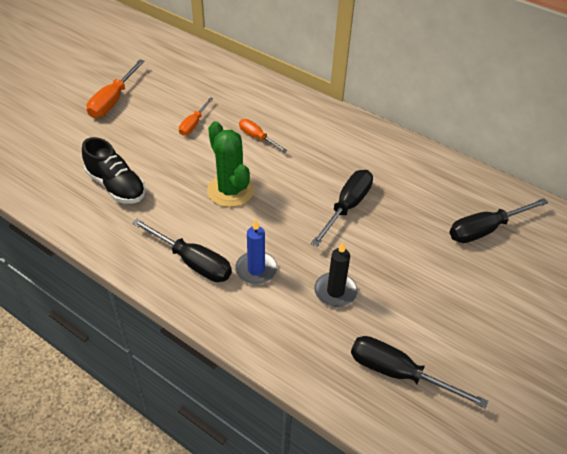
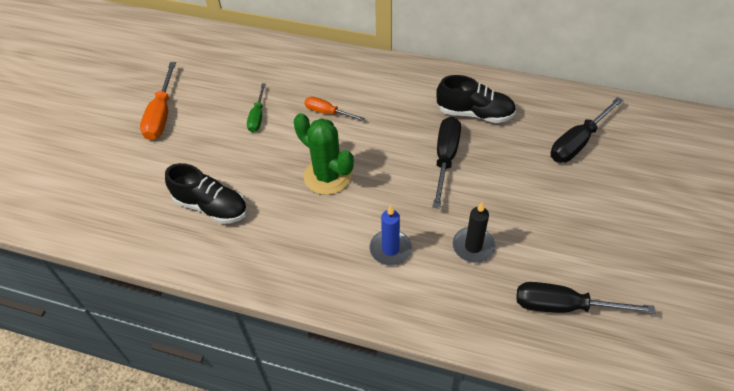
camera: 15 degrees left, 5 degrees up
(192, 262) = (326, 261): black screwdriver -> none
(193, 124) = (257, 116): orange screwdriver -> green screwdriver
(394, 176) = (474, 113): none -> black shoe

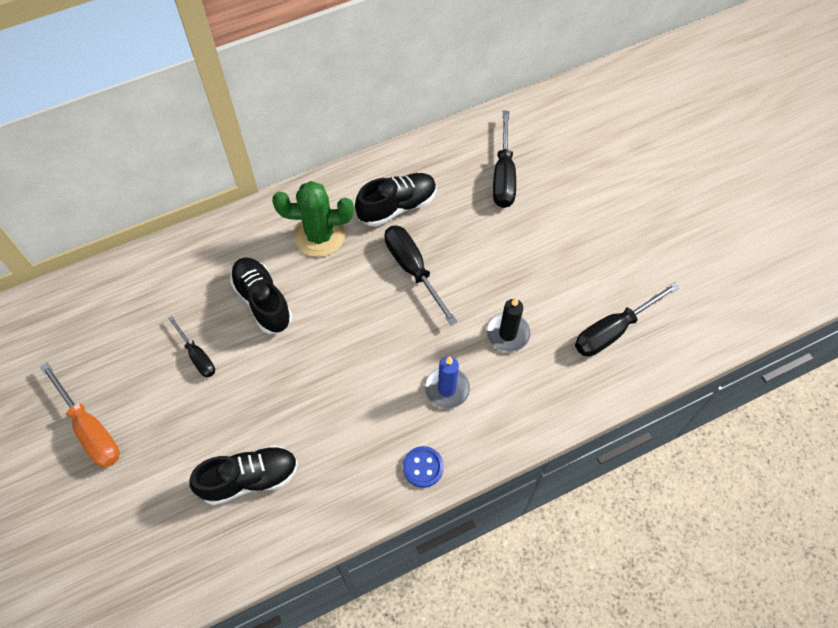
camera: 45 degrees left, 10 degrees up
(257, 116) = (197, 356): green screwdriver -> black screwdriver
(321, 286) = (423, 467): none -> blue button
(327, 112) = (263, 301): orange screwdriver -> black shoe
(327, 176) = (327, 364): green cactus -> green cactus (319, 235)

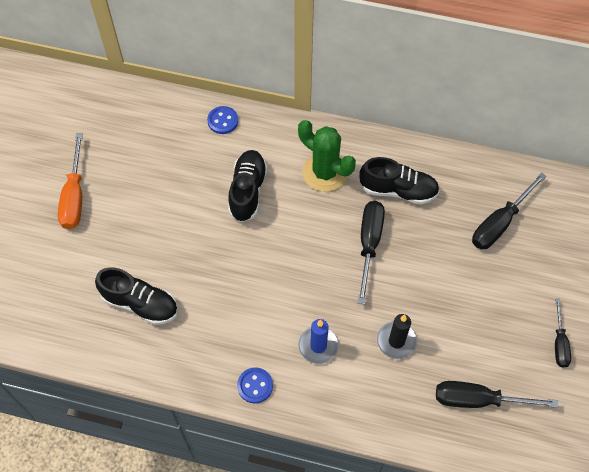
camera: 40 degrees right, 0 degrees up
(182, 255) = (223, 121): none -> blue button
(197, 356) = (175, 197): black screwdriver -> black screwdriver (559, 343)

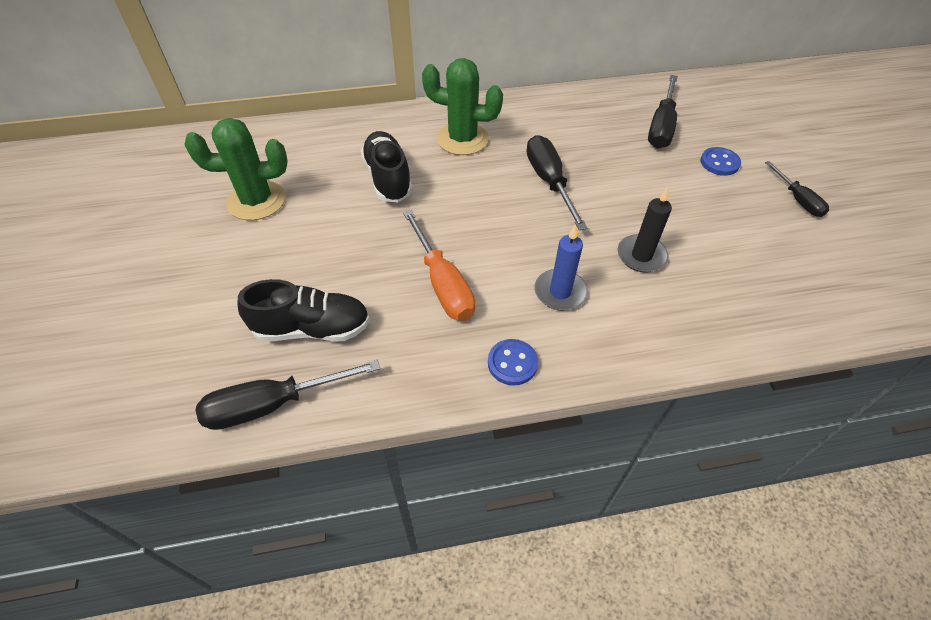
camera: 25 degrees left, 10 degrees down
(74, 196) = (172, 247): orange screwdriver -> orange screwdriver (442, 283)
(144, 175) = (256, 201): none -> green cactus
(223, 121) = (326, 130): blue button -> blue button (719, 163)
(398, 190) = (546, 131): black shoe -> none
(478, 400) = (768, 278): black screwdriver -> black screwdriver (273, 404)

